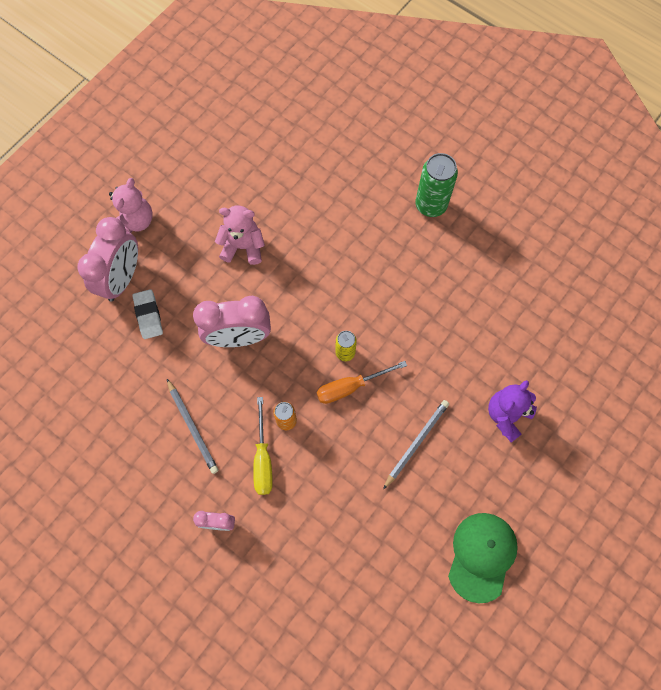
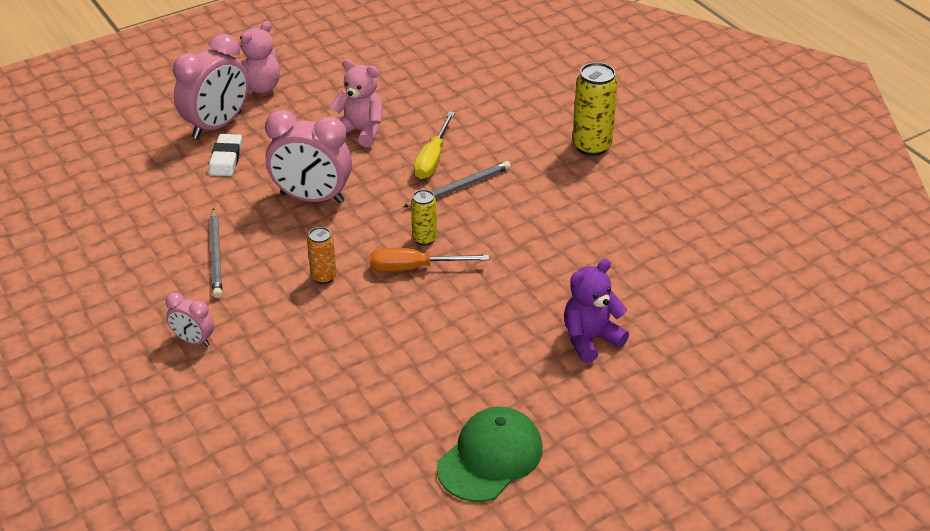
camera: 20 degrees right, 30 degrees down
(263, 459) = (277, 301): yellow screwdriver -> yellow screwdriver (432, 159)
(416, 443) = (465, 334): grey pencil -> grey pencil (459, 187)
(431, 205) = (591, 146): green can -> yellow can

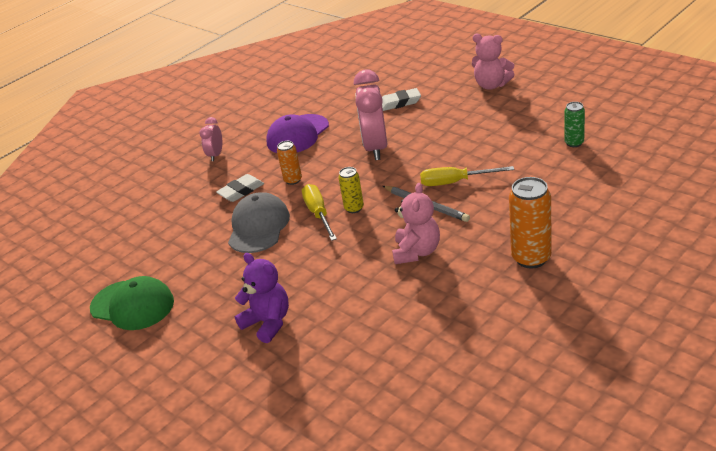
camera: 80 degrees right, 5 degrees down
(216, 255) = (297, 134): grey pencil -> purple cap
(217, 125) = (435, 87): pink clock -> none
(309, 327) = (241, 191): none -> white eraser
(360, 131) = (469, 141): pink teddy bear -> pink teddy bear (417, 252)
(403, 321) = (258, 227): none -> grey cap
(414, 268) = (318, 214): orange screwdriver -> yellow screwdriver
(425, 72) = (574, 143): none -> green can
(591, 146) = (531, 258): yellow can -> orange can

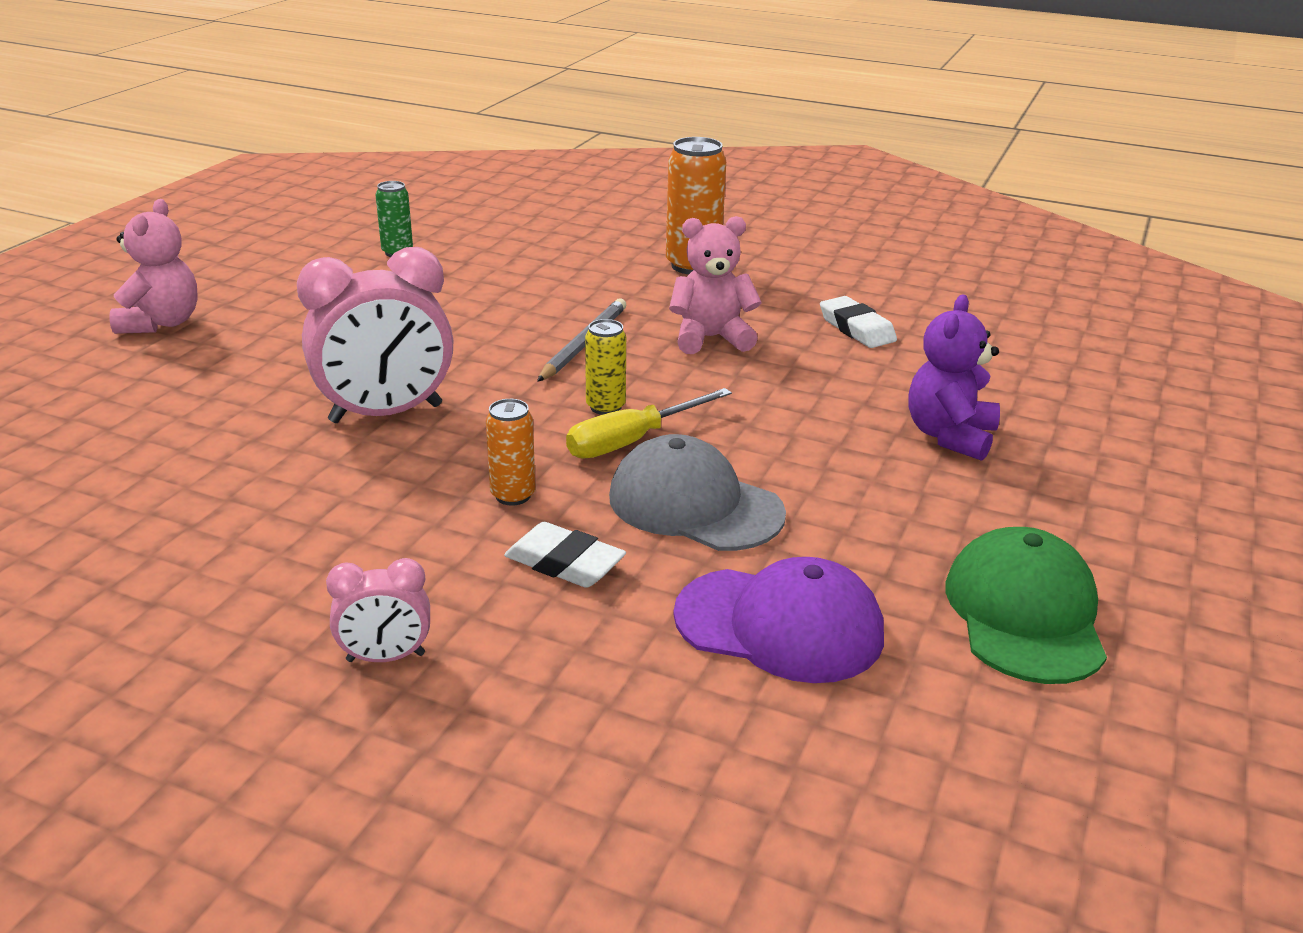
camera: 115 degrees left, 5 degrees down
(258, 227) = (695, 505): grey cap -> grey cap turned 45 degrees clockwise
(297, 134) = (302, 529): purple cap -> purple cap (780, 625)
(400, 103) = (191, 411): white eraser -> white eraser (856, 328)
(455, 182) = (512, 327): yellow screwdriver -> none

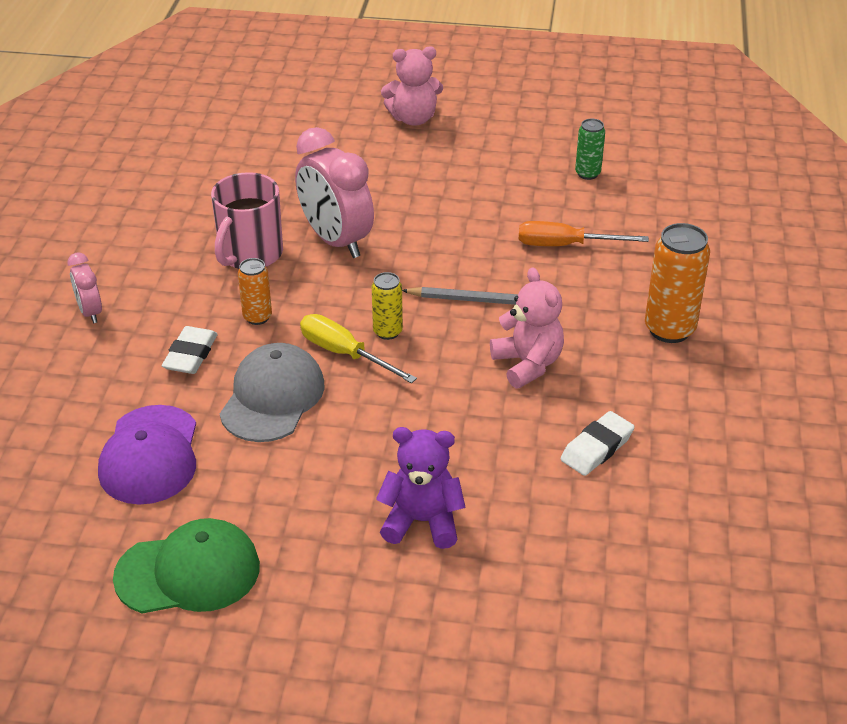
camera: 75 degrees right, 10 degrees up
(356, 483) = (250, 254): none -> pink mug
(518, 285) = (565, 245): none -> orange screwdriver

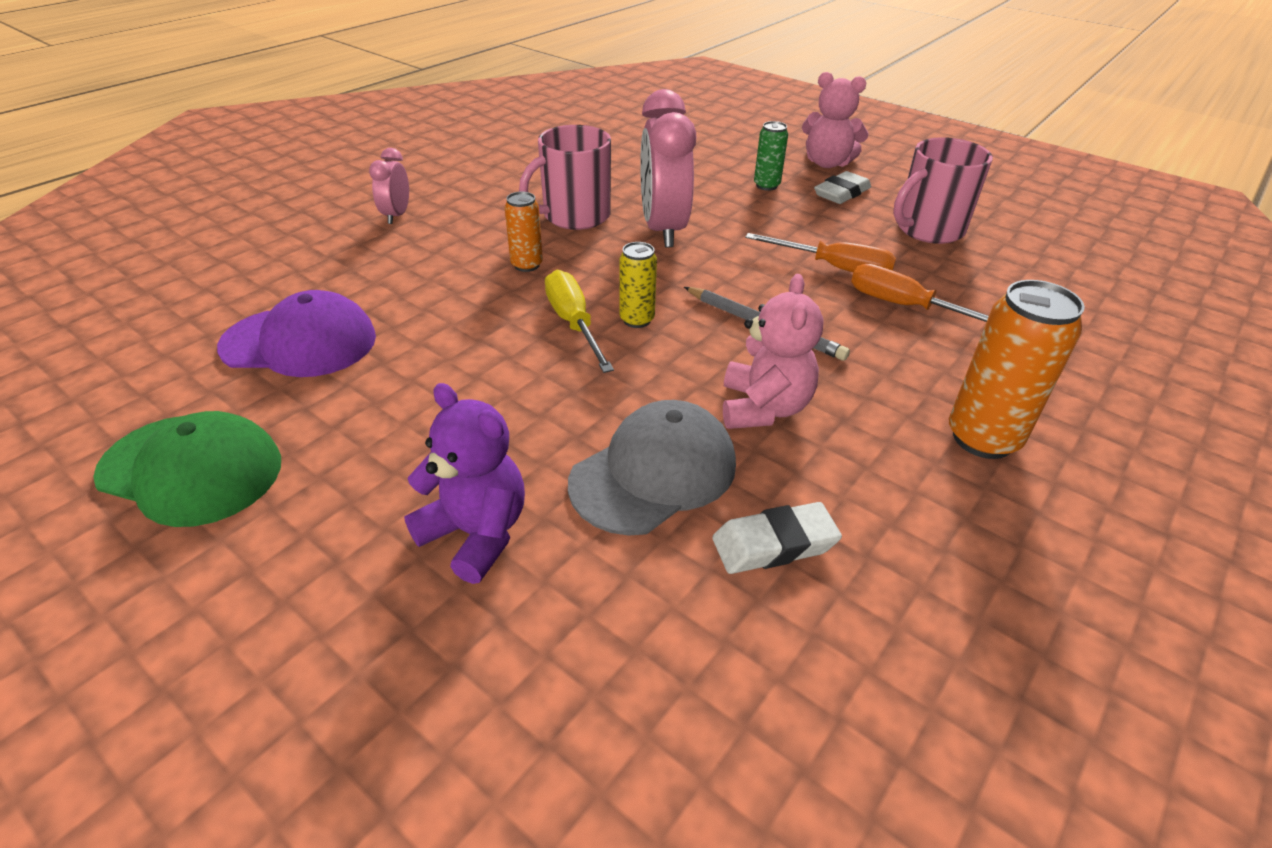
camera: 30 degrees right, 0 degrees up
(150, 455) = (300, 342): purple cap -> purple cap turned 120 degrees counterclockwise
(190, 355) = (435, 274): white eraser -> white eraser (841, 193)
(272, 397) = (464, 336): grey cap -> grey cap (654, 473)
(494, 229) = (834, 268): none -> orange screwdriver
(537, 165) = (928, 229): none -> pink mug
(587, 173) = (982, 252): green can -> green can (766, 186)

